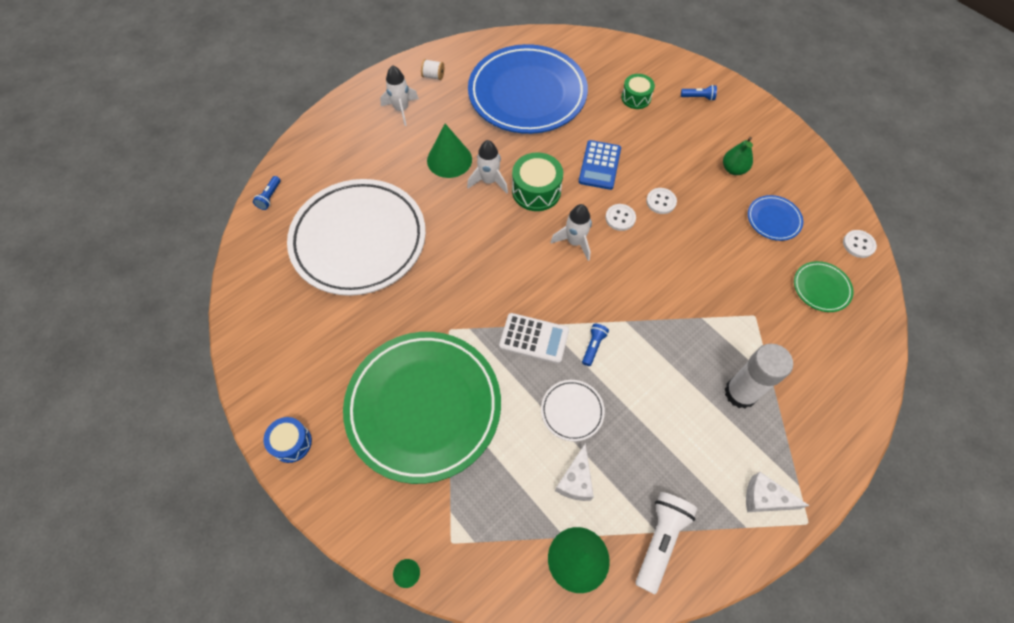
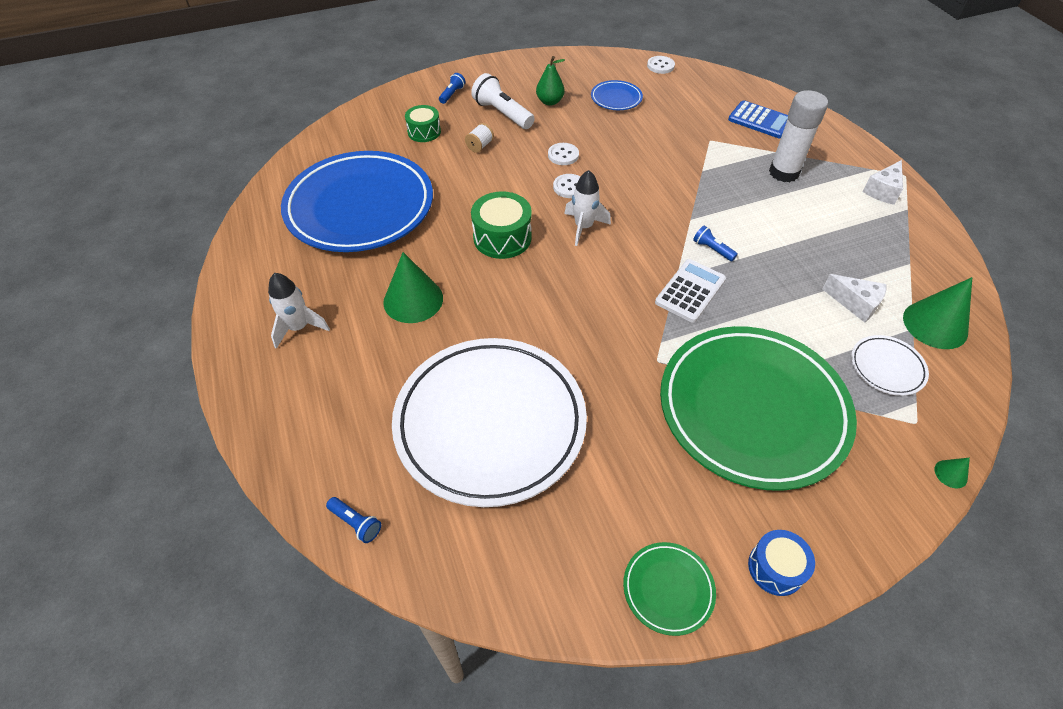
camera: 70 degrees left, 10 degrees down
(433, 76) = (266, 282): white spool -> white spool (480, 146)
(489, 181) = (466, 272): white rocket -> none
(572, 411) = (781, 285): white plate -> white plate (886, 367)
(599, 165) = (495, 181): blue calculator -> blue calculator (760, 120)
(660, 540) = (917, 264): white flashlight -> white flashlight (502, 114)
(821, 288) = (695, 97): green plate -> green plate (668, 589)

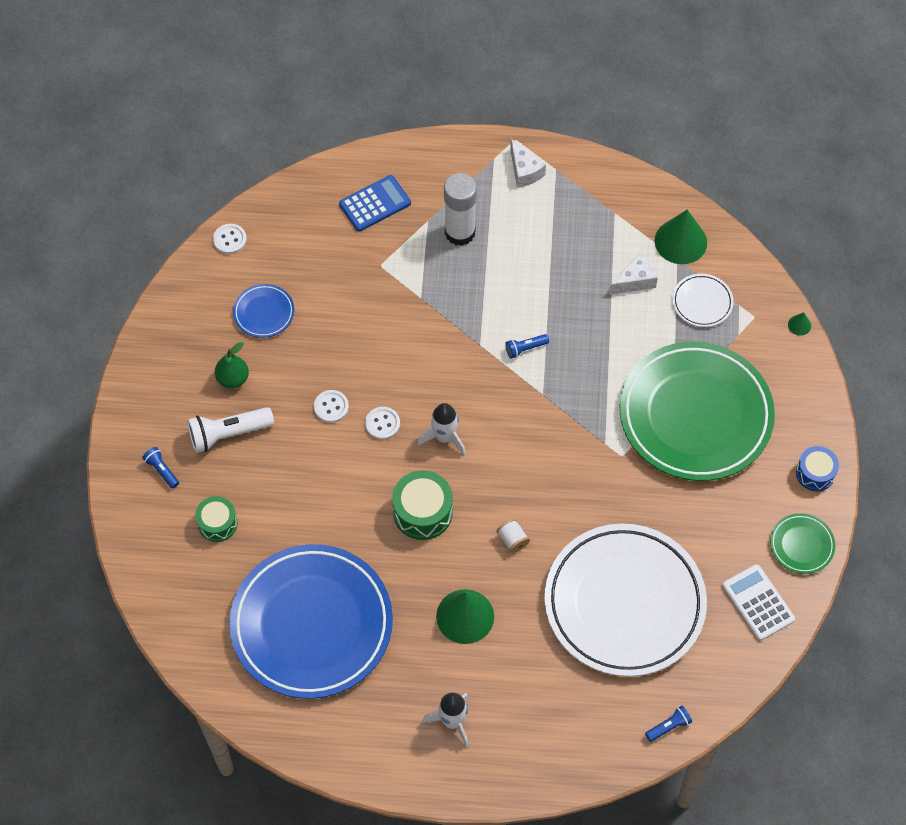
camera: 65 degrees left, 10 degrees up
(480, 146) = (273, 478): white spool -> white spool (512, 540)
(690, 291) = (563, 392): white calculator -> white calculator (758, 602)

